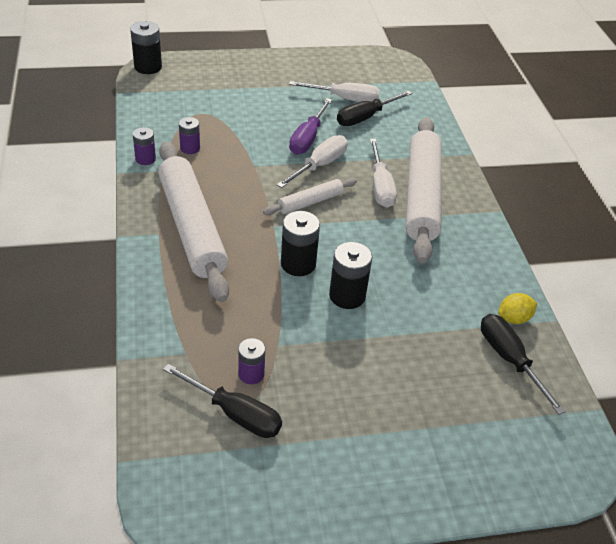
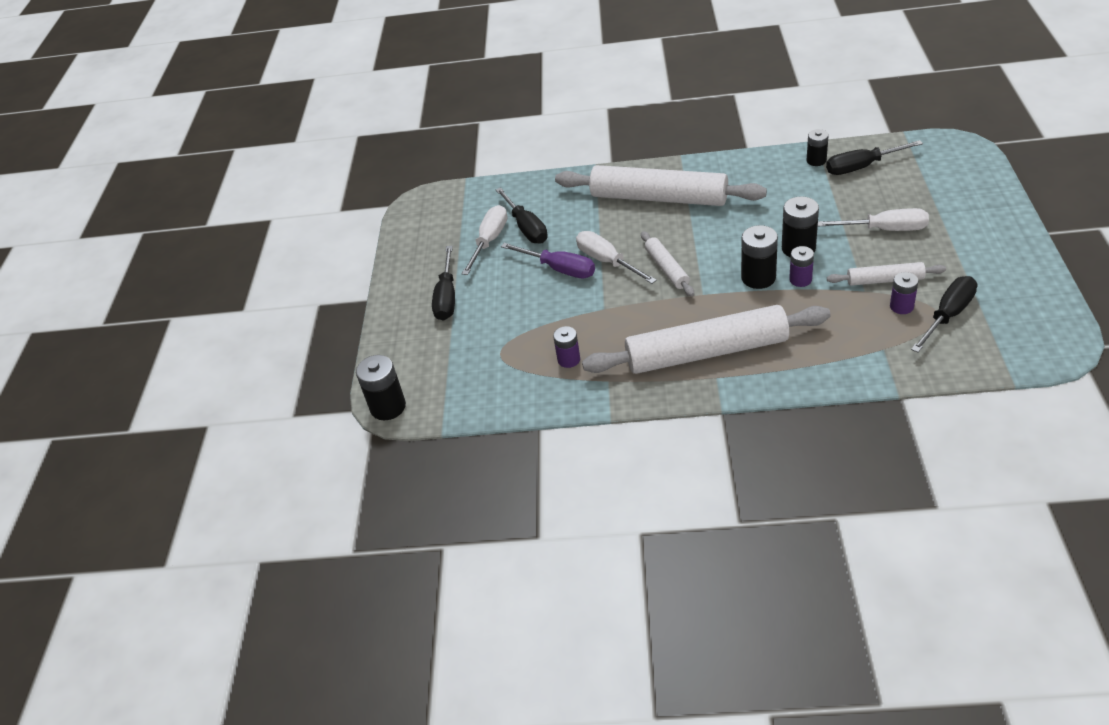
camera: 70 degrees left, 0 degrees up
(145, 159) = (586, 396): purple battery -> purple battery (800, 279)
(270, 83) = (447, 297): none -> black screwdriver
(295, 363) = (885, 280): none -> white rolling pin
(380, 186) = (643, 222): white screwdriver -> white screwdriver (885, 229)
(514, 318) = (816, 160): yellow lemon -> black battery

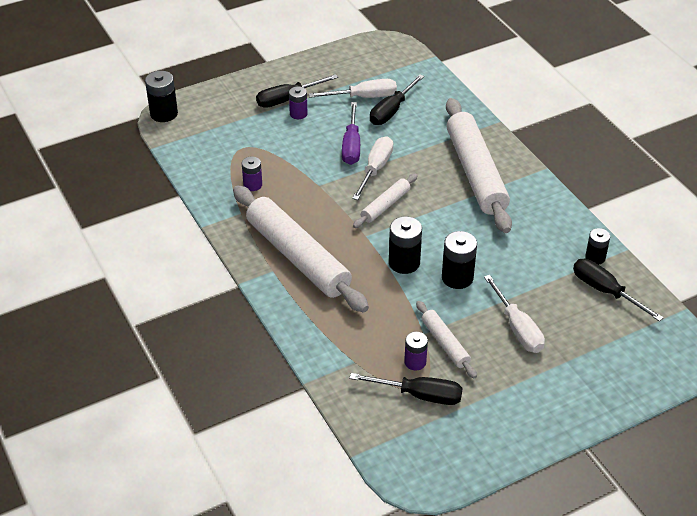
camera: 55 degrees right, 0 degrees up
(800, 279) = (416, 289): purple battery -> purple battery (298, 114)

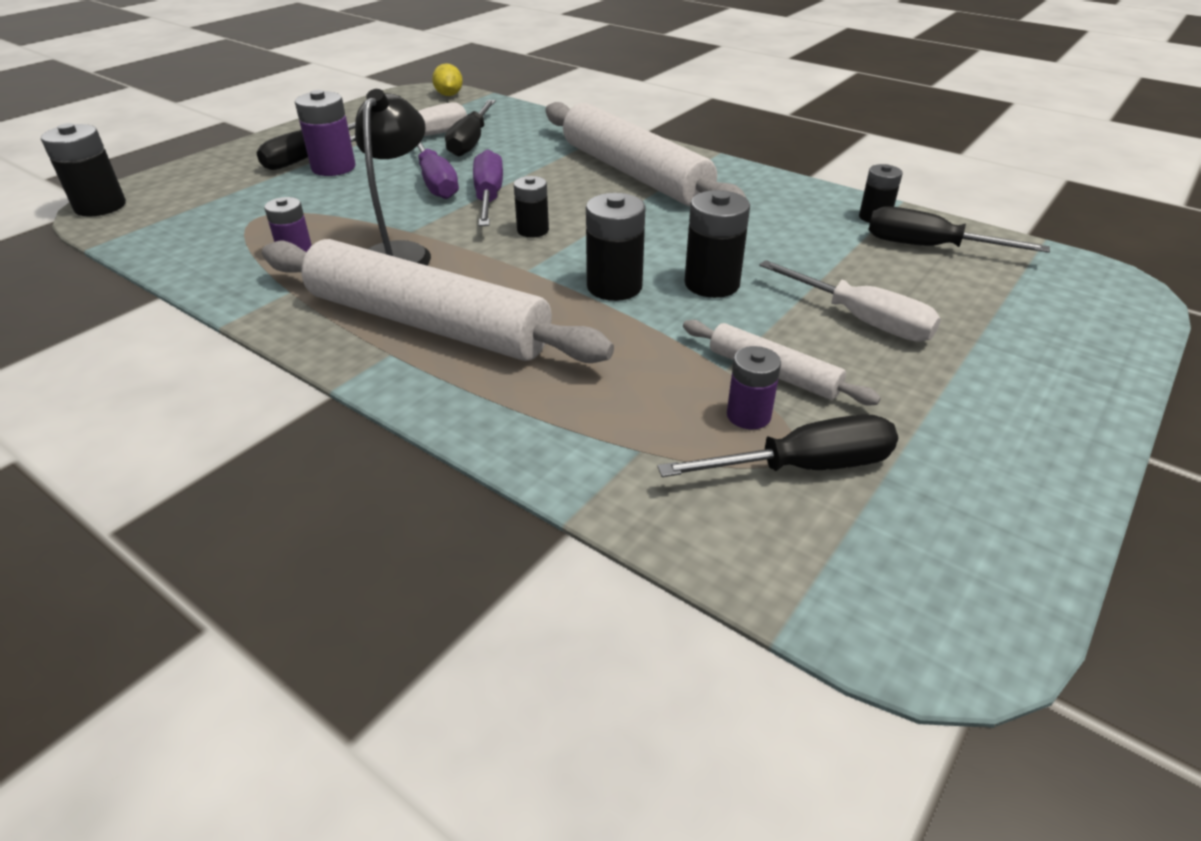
camera: 25 degrees left, 5 degrees down
(298, 114) = (333, 168): purple battery -> purple battery, size x1.56
(306, 202) = (401, 253): none -> black lamp
(375, 169) = (488, 197): white screwdriver -> purple screwdriver
(385, 205) = (533, 230): white rolling pin -> black battery
(403, 52) = (449, 95): none -> yellow lemon

